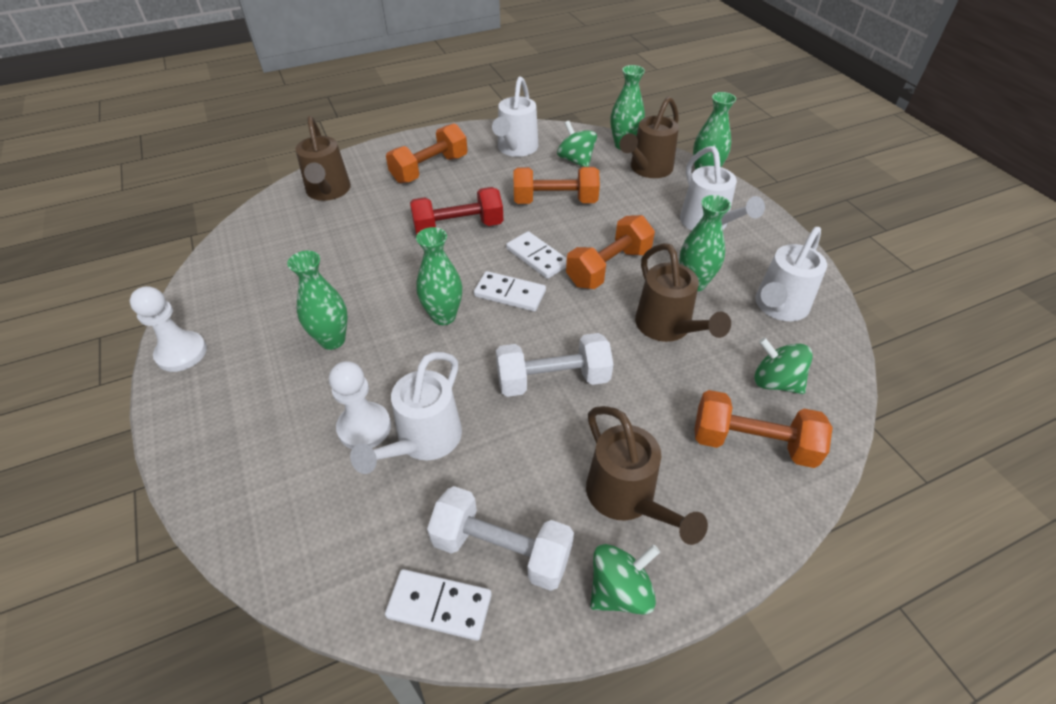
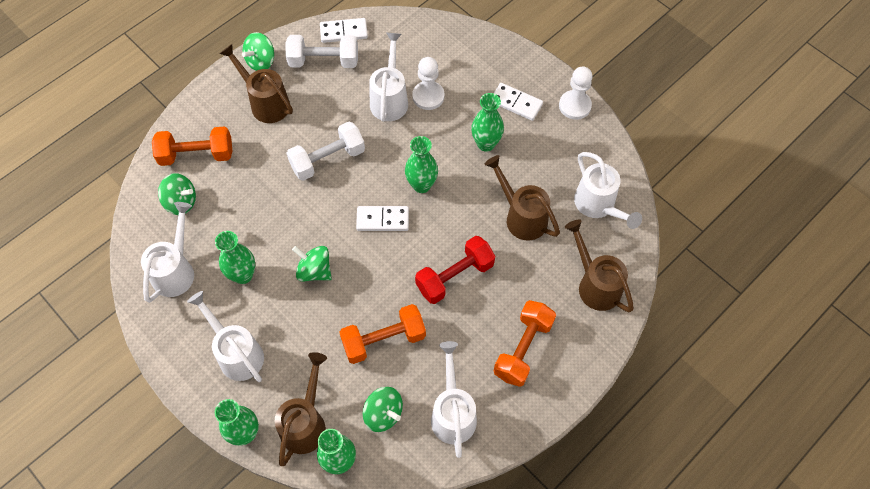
camera: 160 degrees right, 15 degrees up
(264, 246) = (598, 205): none -> white watering can
(537, 257) = (375, 263): white domino -> white domino (516, 103)
(608, 267) = (314, 271): orange dumbbell -> green spinning top
(667, 327) = (258, 225): brown watering can -> brown watering can (521, 216)

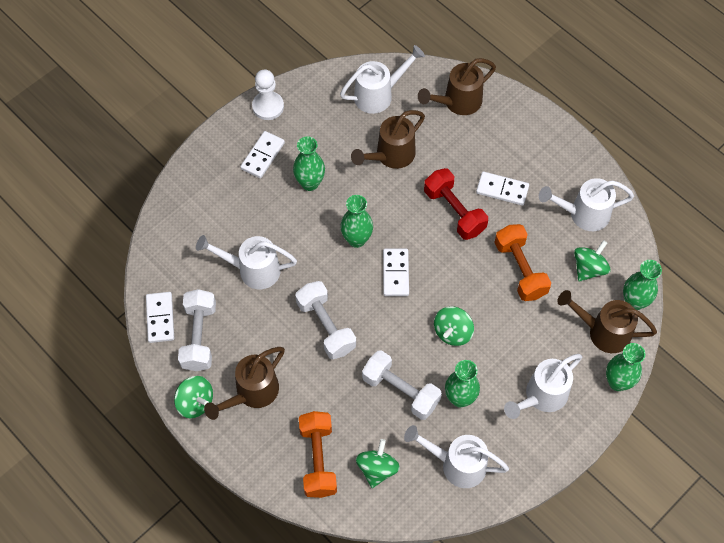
camera: 90 degrees left, 0 degrees up
(256, 223) = (401, 391): none -> white dumbbell
(428, 96) = (251, 234): white pawn -> none
(483, 326) = (502, 190): none -> white domino
(523, 349) = (521, 159): orange dumbbell -> none

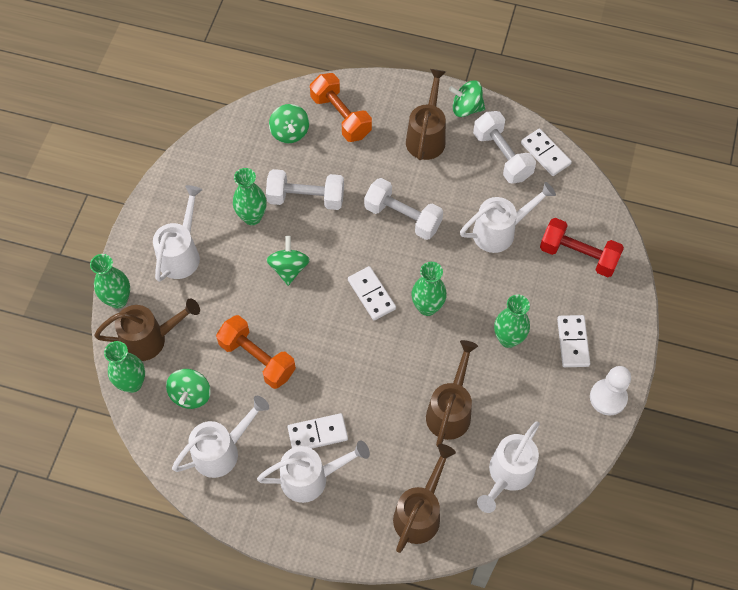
camera: 150 degrees right, 0 degrees up
(454, 211) = (352, 384): red dumbbell -> red dumbbell (578, 255)
(457, 464) = (227, 166): white watering can -> white watering can (311, 478)

